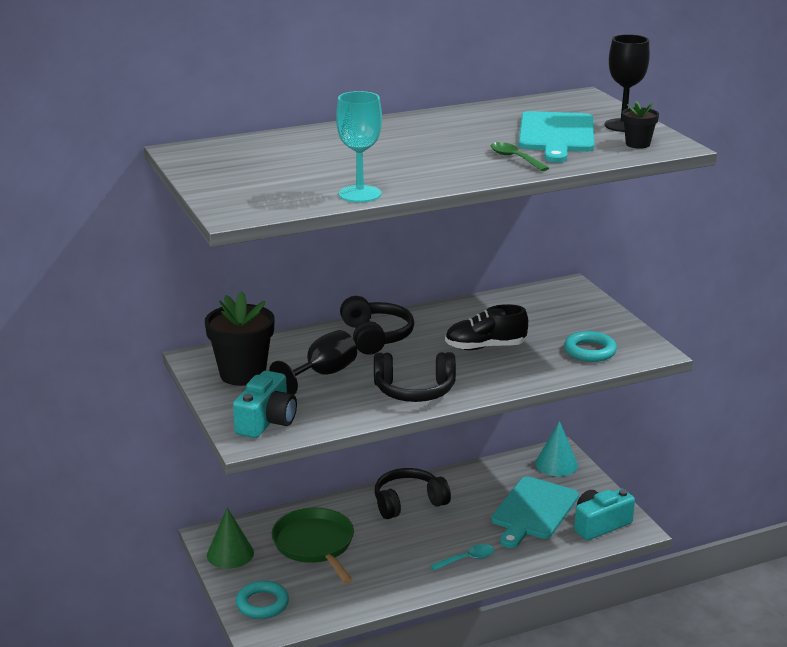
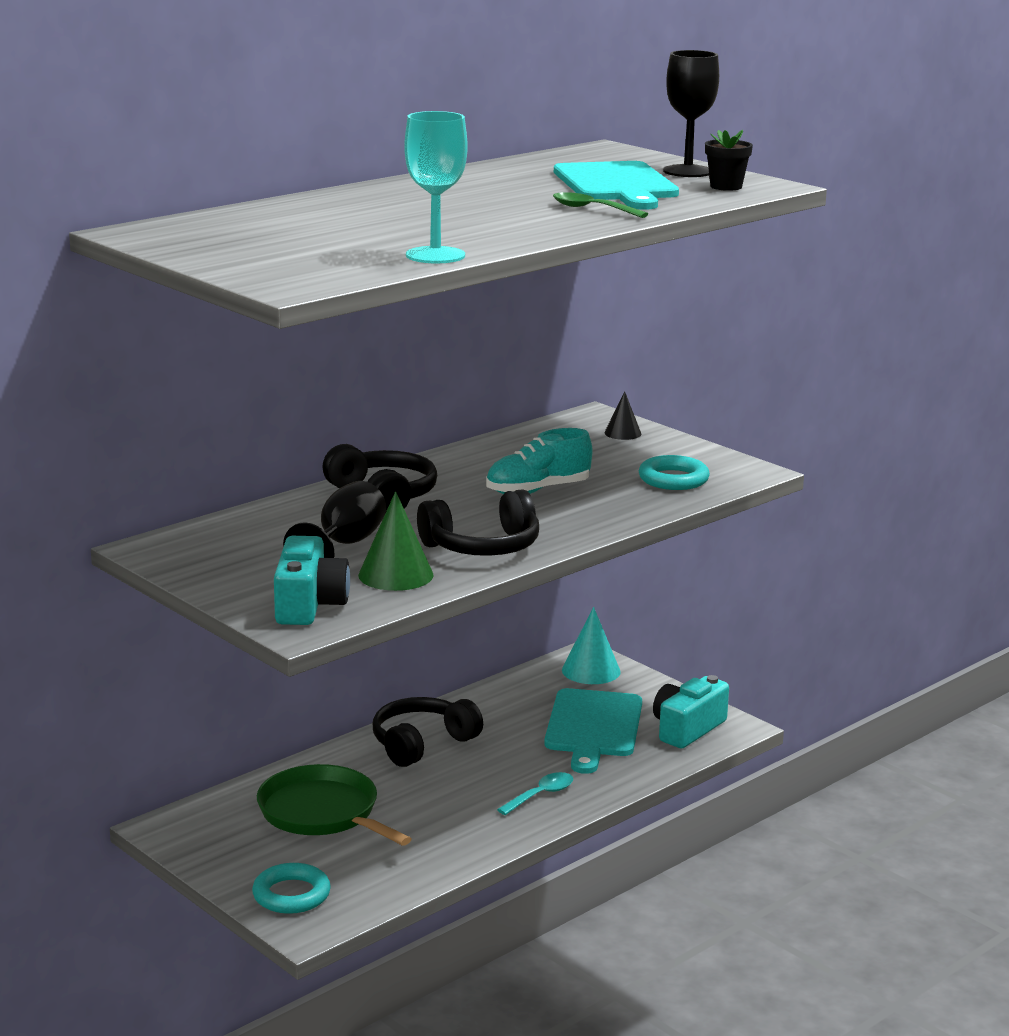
camera: 20 degrees left, 5 degrees down
(230, 554) = (207, 844): green cone -> green cone (395, 575)
(242, 374) = (231, 558): black flower pot -> none
(485, 347) = (537, 490): black shoe -> turquoise shoe
(580, 304) = (622, 433): none -> black cone

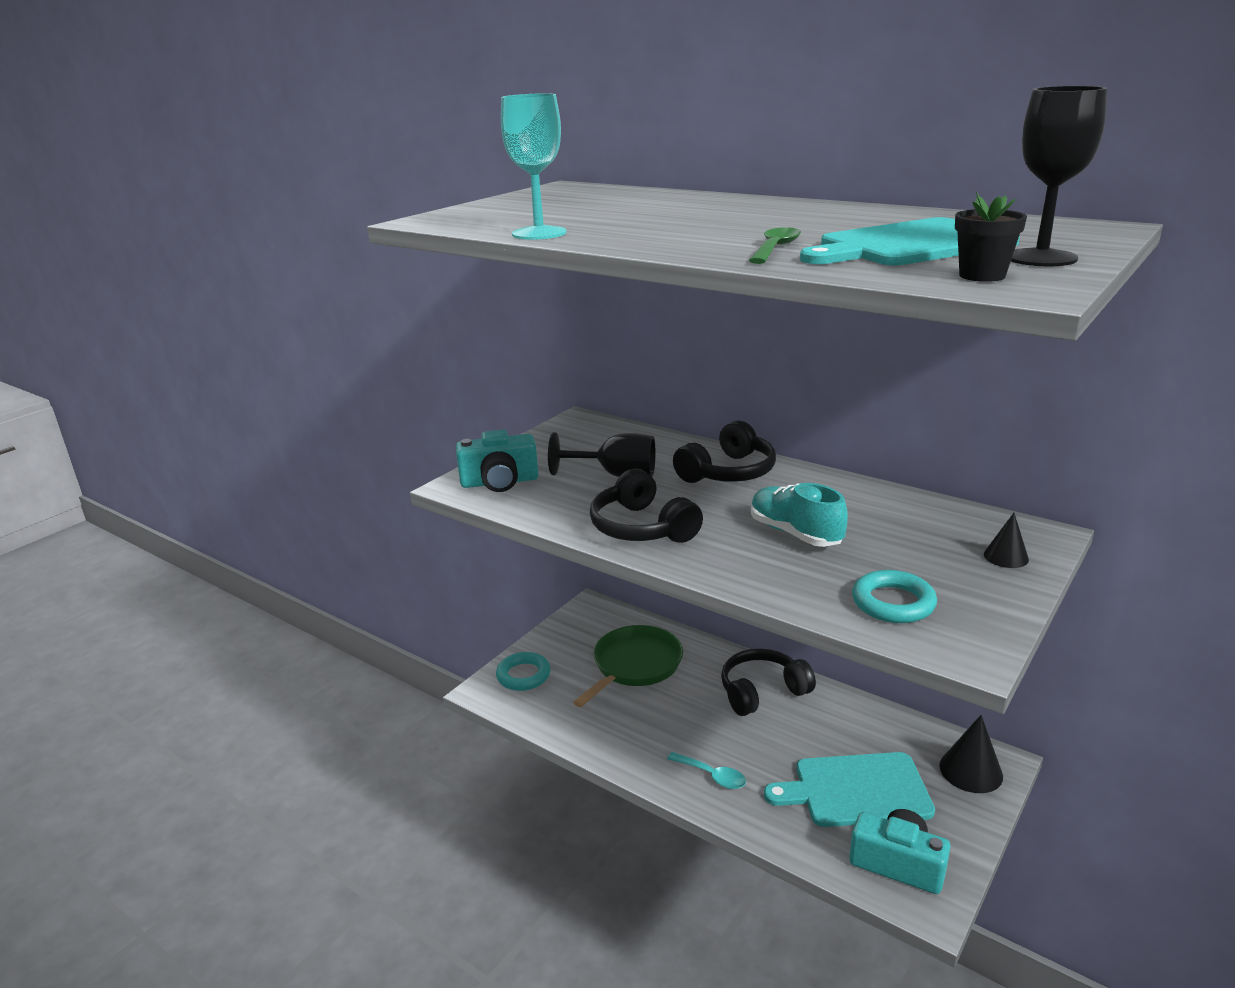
camera: 80 degrees right, 5 degrees up
(395, 575) = (566, 502): green cone -> none
(422, 744) = (762, 692): black headphones -> black headphones turned 60 degrees counterclockwise
(591, 671) = (971, 770): turquoise cone -> black cone

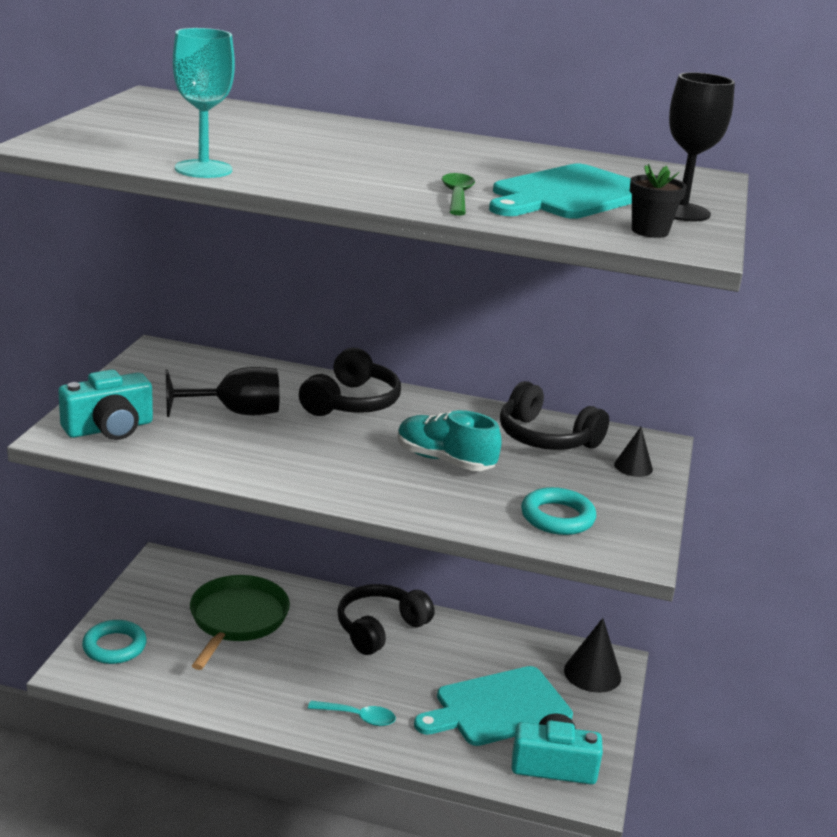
camera: 25 degrees left, 0 degrees up
(642, 528) = (293, 467): black headphones -> black headphones (546, 438)

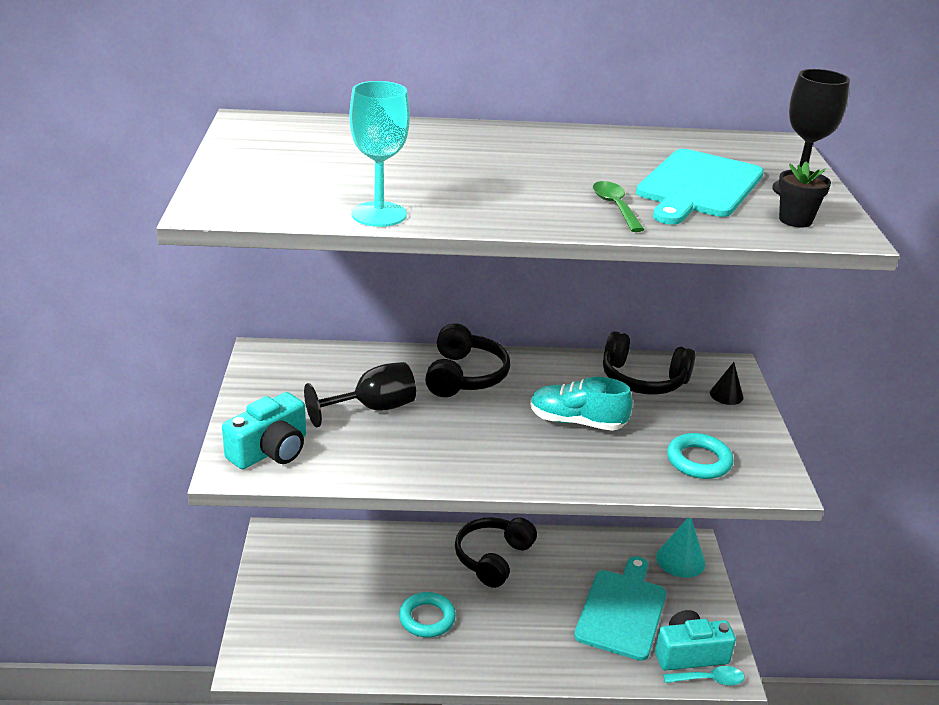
camera: 15 degrees left, 5 degrees up
(114, 646) = (273, 632): turquoise ring -> turquoise ring (427, 618)
(237, 619) = (368, 578): green pan -> none
(358, 717) = (515, 649): turquoise spoon -> turquoise spoon (709, 680)
(498, 707) = (622, 611): turquoise cutting board -> turquoise cutting board turned 150 degrees clockwise
(592, 673) = (680, 560): black cone -> turquoise cone

